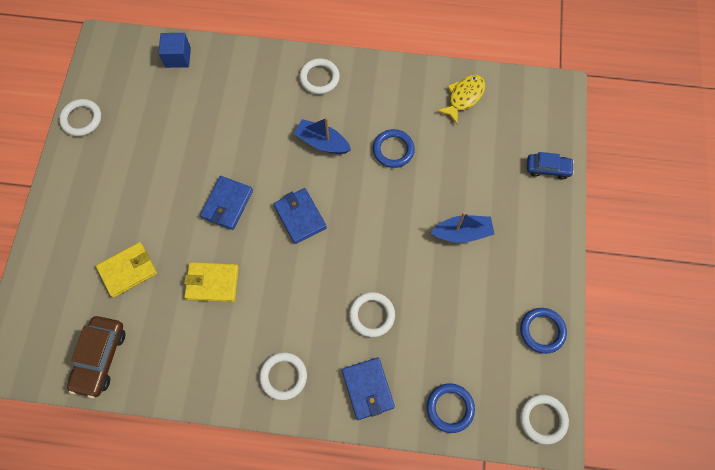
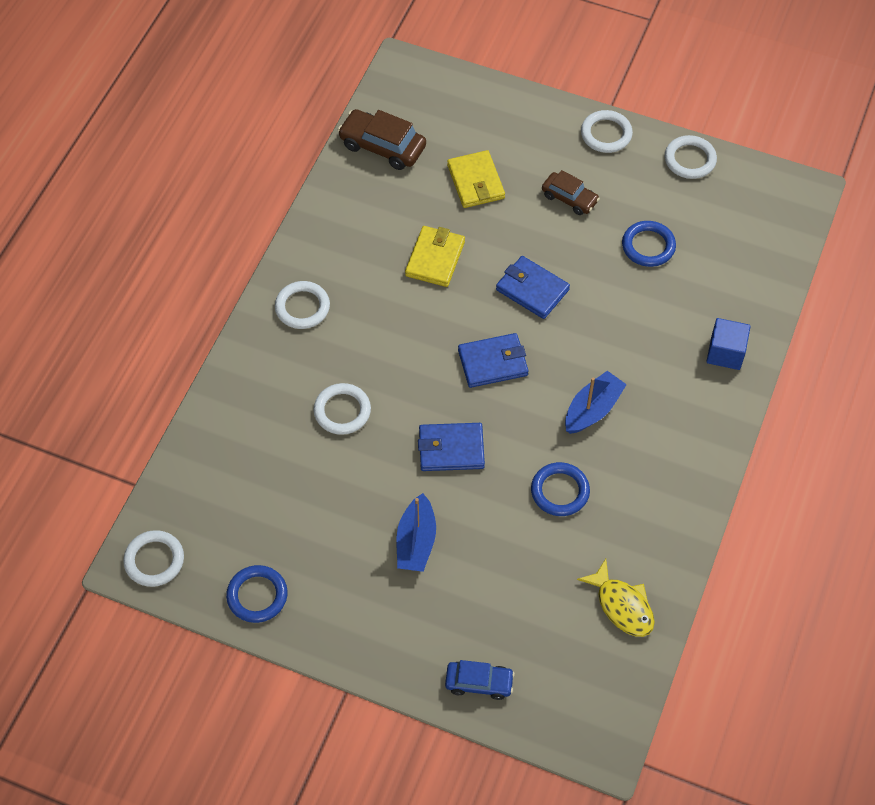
camera: 105 degrees right, 10 degrees down
(133, 196) = (569, 198): none -> brown car
(178, 57) = (763, 270): blue cube -> blue cube (725, 353)
(319, 78) = (695, 428): white ring -> white ring (606, 134)
(368, 389) = (258, 386): blue wallet -> blue wallet (451, 449)
(450, 408) = (205, 464): blue ring -> blue ring (648, 246)
(548, 168) = (479, 682): blue car -> blue car turned 105 degrees counterclockwise

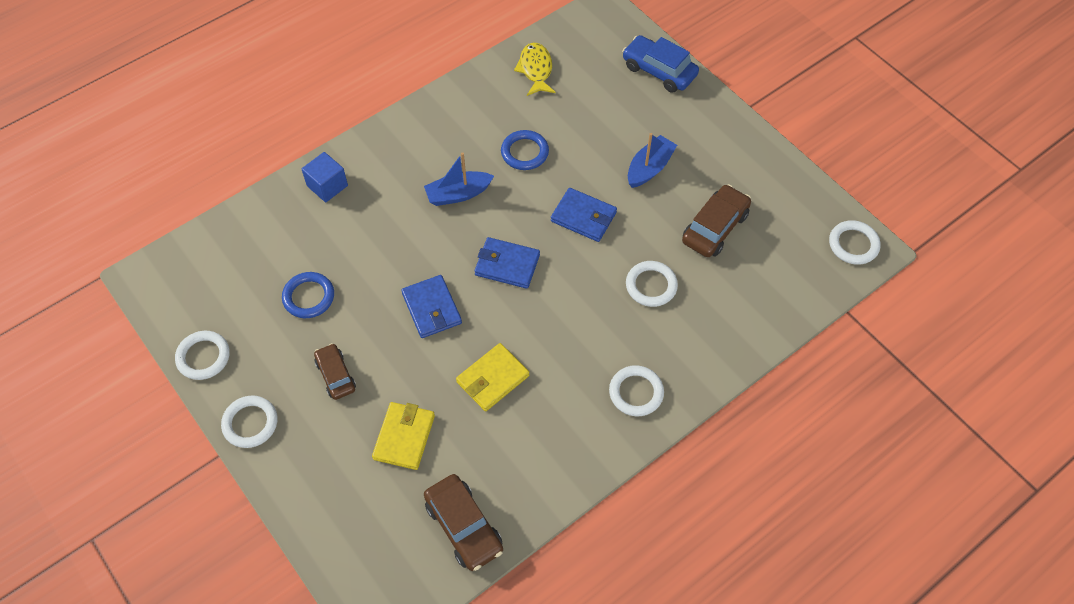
camera: 150 degrees left, 0 degrees up
(257, 596) = (784, 186): blue ring -> none
(310, 506) = (714, 227): none -> brown car
(479, 682) = (659, 71): blue car -> blue car, size x1.54

